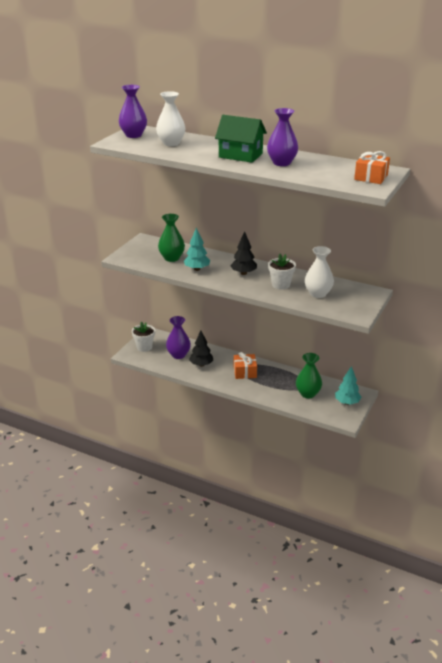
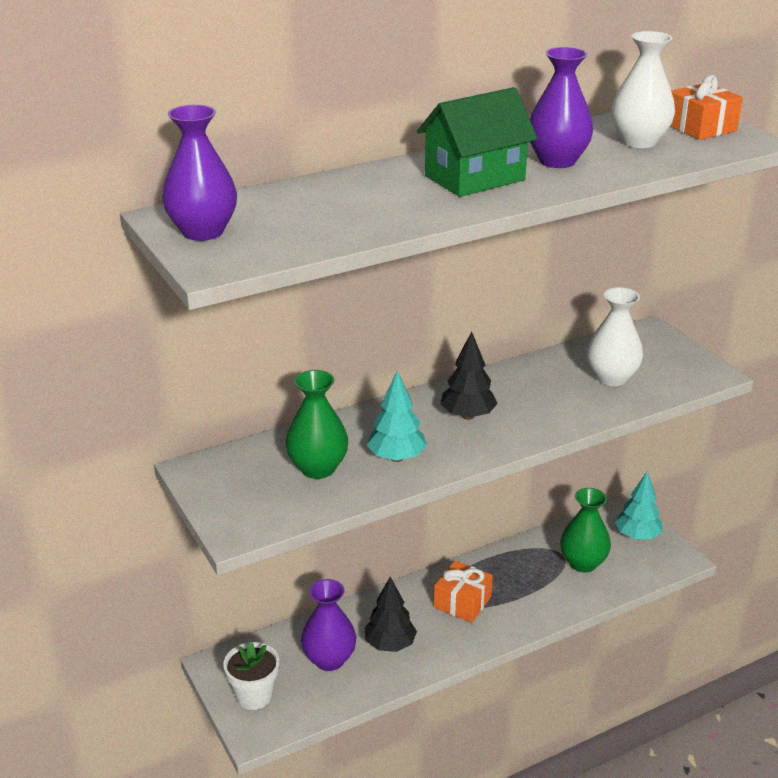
camera: 55 degrees left, 0 degrees up
(171, 143) = (314, 212): white vase -> white vase (639, 141)
(281, 285) = (547, 397): white flower pot -> none

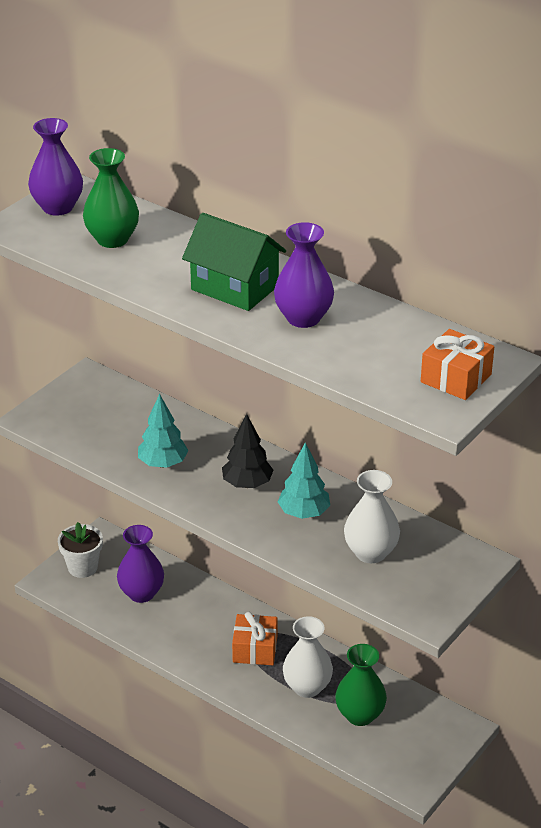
camera: 65 degrees right, 5 degrees up
(318, 468) = (125, 430): green vase -> green vase (112, 239)
(390, 644) = (178, 622): black tree -> none
(637, 536) = (428, 745): turquoise tree -> turquoise tree (304, 513)
(639, 141) = (387, 350): white vase -> white vase (307, 687)

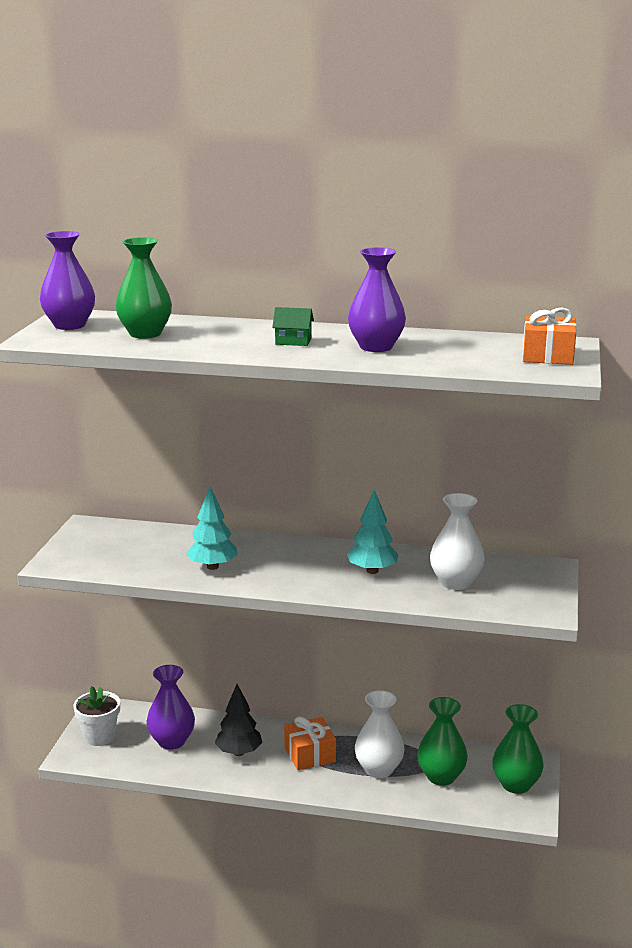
camera: 25 degrees left, 15 degrees down
(234, 288) = (293, 341): green house -> green house, size x0.48
(247, 484) = (303, 563): black tree -> black tree (239, 752)
(425, 748) = (516, 785): none -> green vase

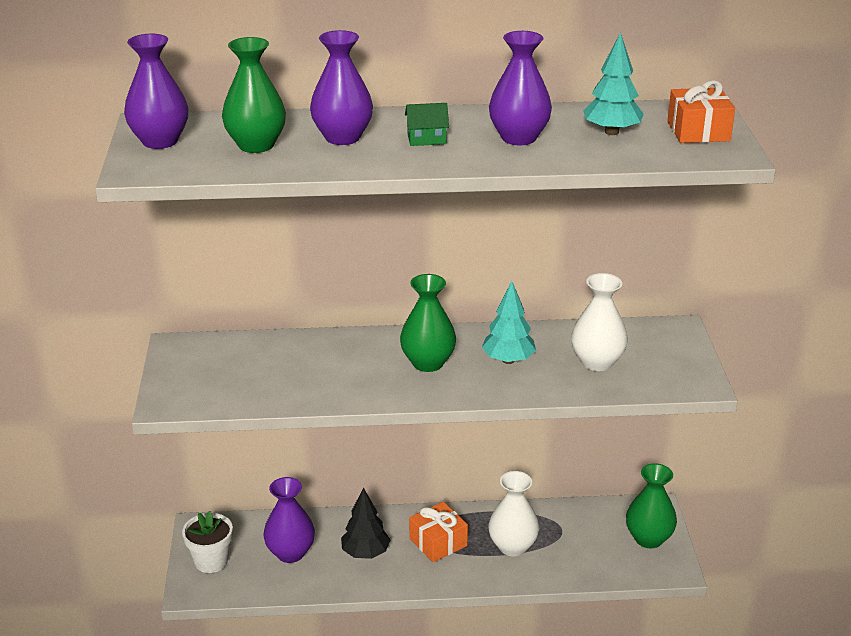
camera: 15 degrees left, 10 degrees up
(212, 567) = (341, 380): turquoise tree -> turquoise tree (612, 132)
(222, 335) = (342, 137): none -> purple vase
(441, 777) = (575, 543): green vase -> green vase (428, 363)

